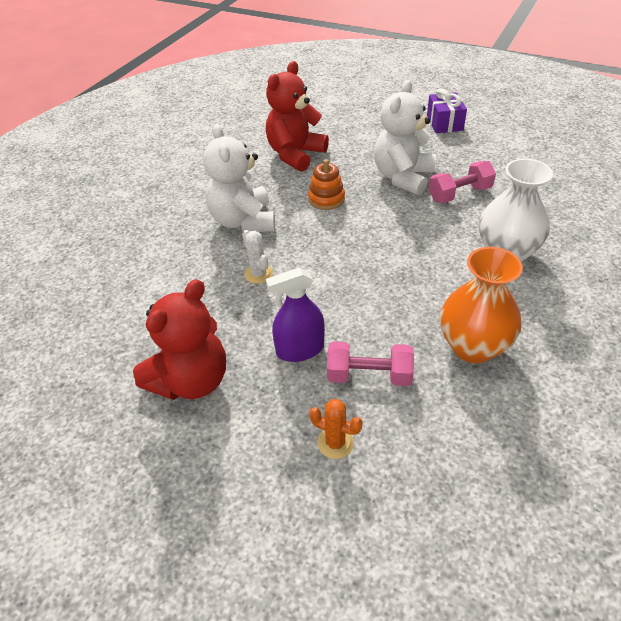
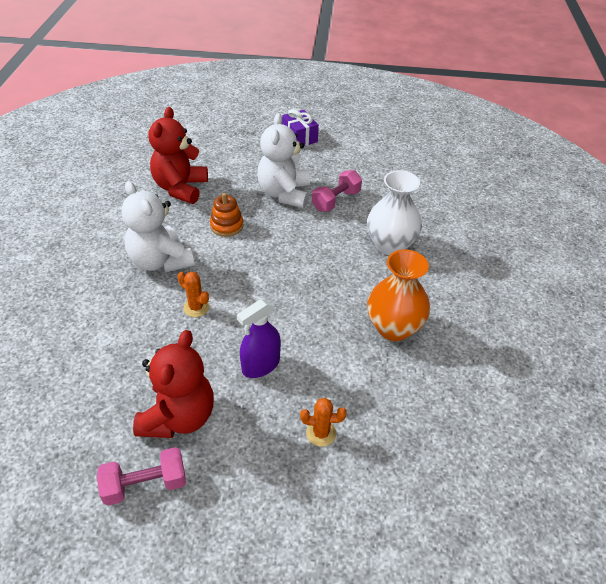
camera: 25 degrees left, 0 degrees up
(258, 274) = (196, 307): white cactus -> orange cactus
(369, 376) = (325, 372): pink dumbbell -> pink dumbbell (145, 485)

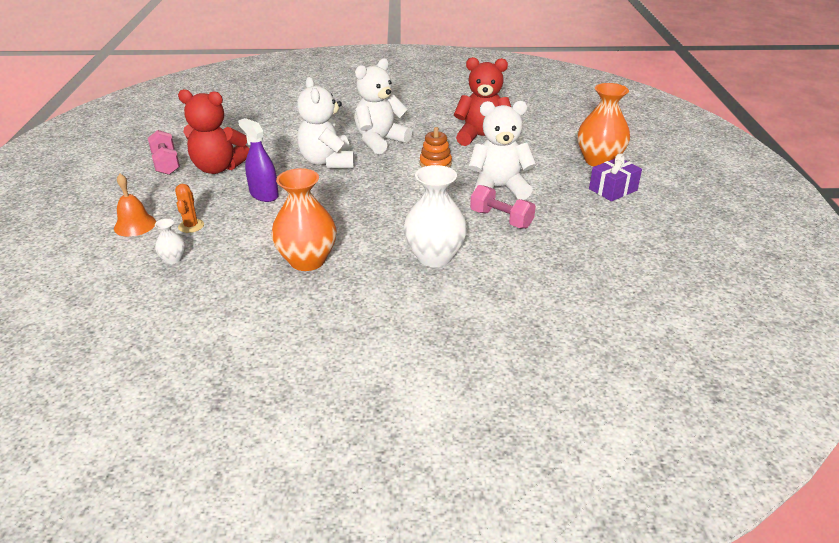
camera: 85 degrees right, 10 degrees down
(196, 307) = (327, 162): orange cactus -> white teddy bear
(250, 133) = (599, 161): none -> orange vase
(311, 497) = (135, 225): none -> orange bell
(388, 443) = (173, 259): none -> white vase

